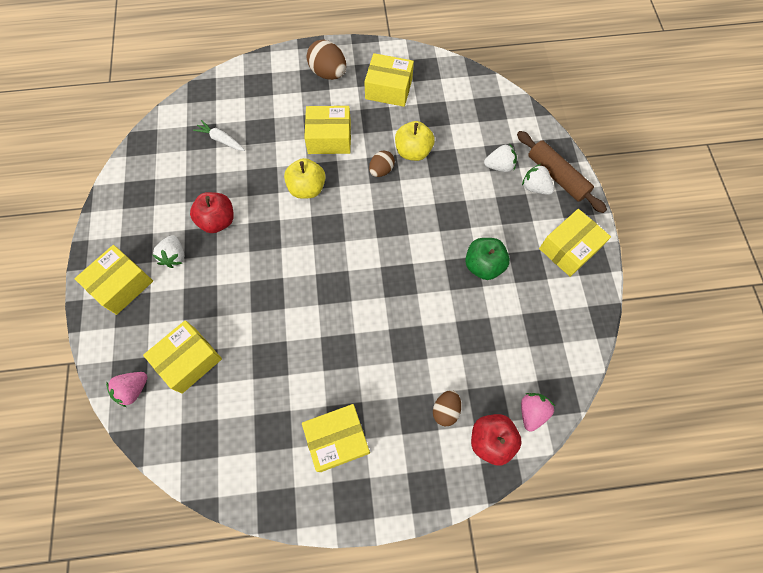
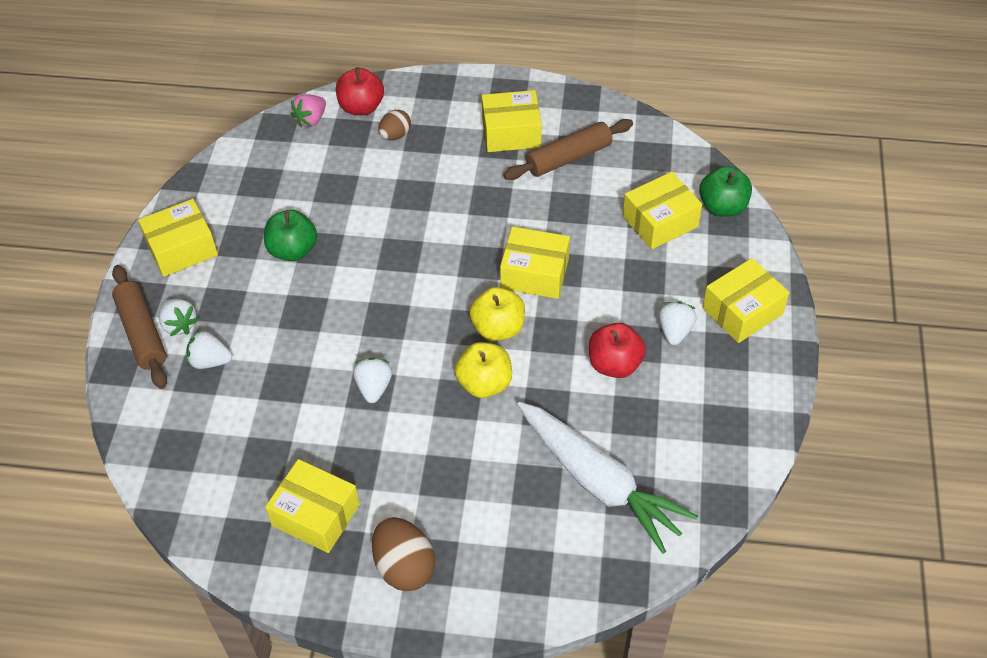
camera: 165 degrees left, 15 degrees down
(133, 389) = (722, 207): pink strawberry -> green apple
(221, 140) = (599, 482): white carrot -> white carrot, size x2.33
(277, 418) = (568, 158): none -> brown rolling pin
(329, 138) = (434, 450): yellow box -> yellow box (534, 273)
(381, 170) = (374, 387): brown egg -> white strawberry
(413, 151) = (319, 405): yellow apple -> yellow apple (498, 328)

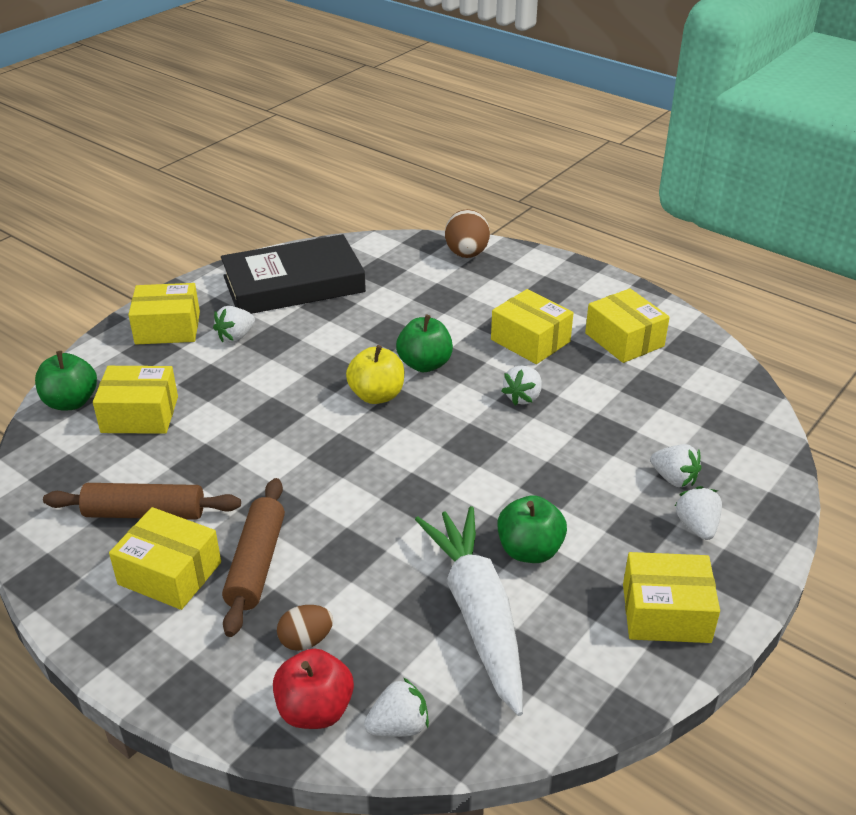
camera: 150 degrees left, 15 degrees down
(142, 333) = (743, 535): brown rolling pin -> brown rolling pin (256, 564)
(311, 120) = (398, 726): pink strawberry -> white strawberry
(404, 566) = (572, 293): brown egg -> brown egg (466, 254)
(484, 383) = (424, 364): yellow apple -> green apple
(534, 273) = (301, 422): yellow box -> yellow box (530, 341)
(599, 482) = (394, 283): white carrot -> white carrot (477, 614)
(614, 364) = (307, 336): red apple -> none
(694, 426) = (294, 284): none -> black book

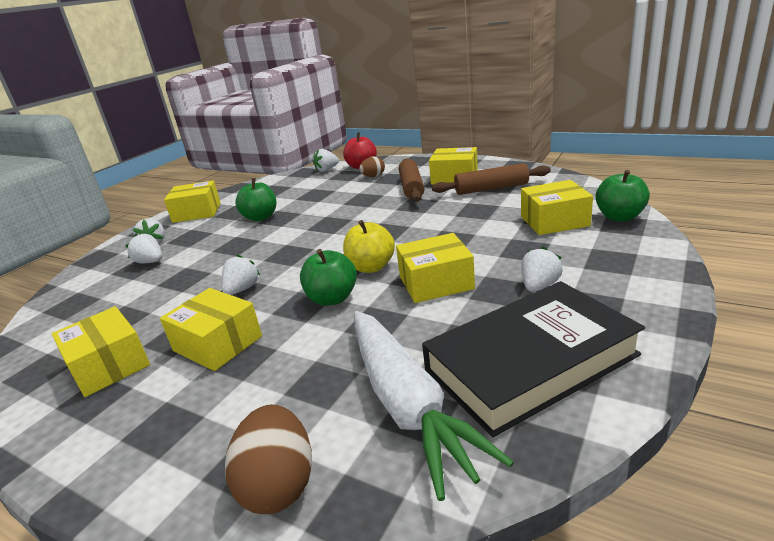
camera: 175 degrees right, 10 degrees down
(167, 328) = (621, 280): yellow box -> yellow box (436, 282)
(477, 614) = (292, 196): white carrot -> white carrot (407, 404)

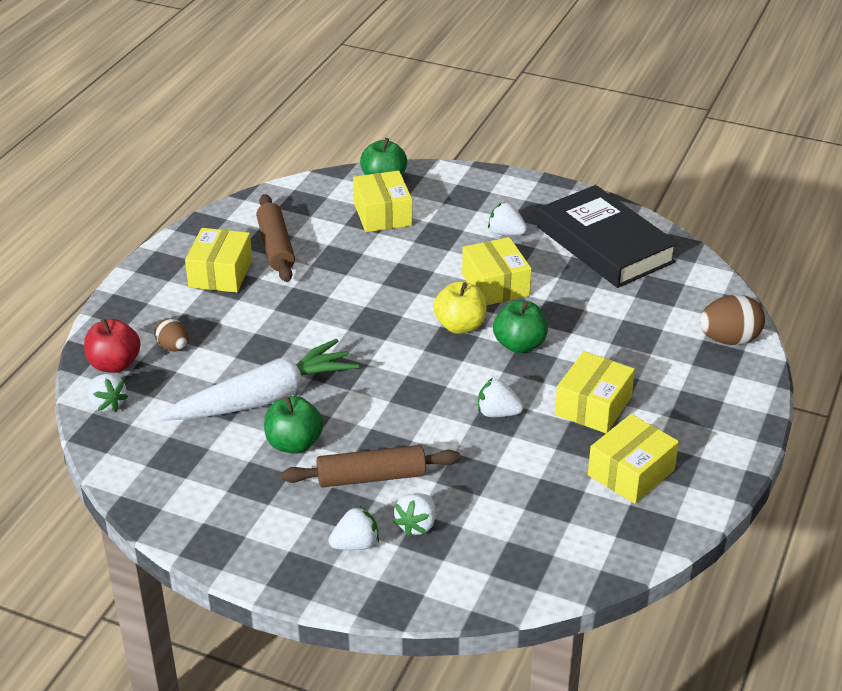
camera: 100 degrees left, 10 degrees up
(197, 212) = (244, 531): yellow box -> none
(407, 404) = (653, 294): white carrot -> white carrot (264, 398)
(411, 187) = (240, 309): brown rolling pin -> brown rolling pin (371, 477)

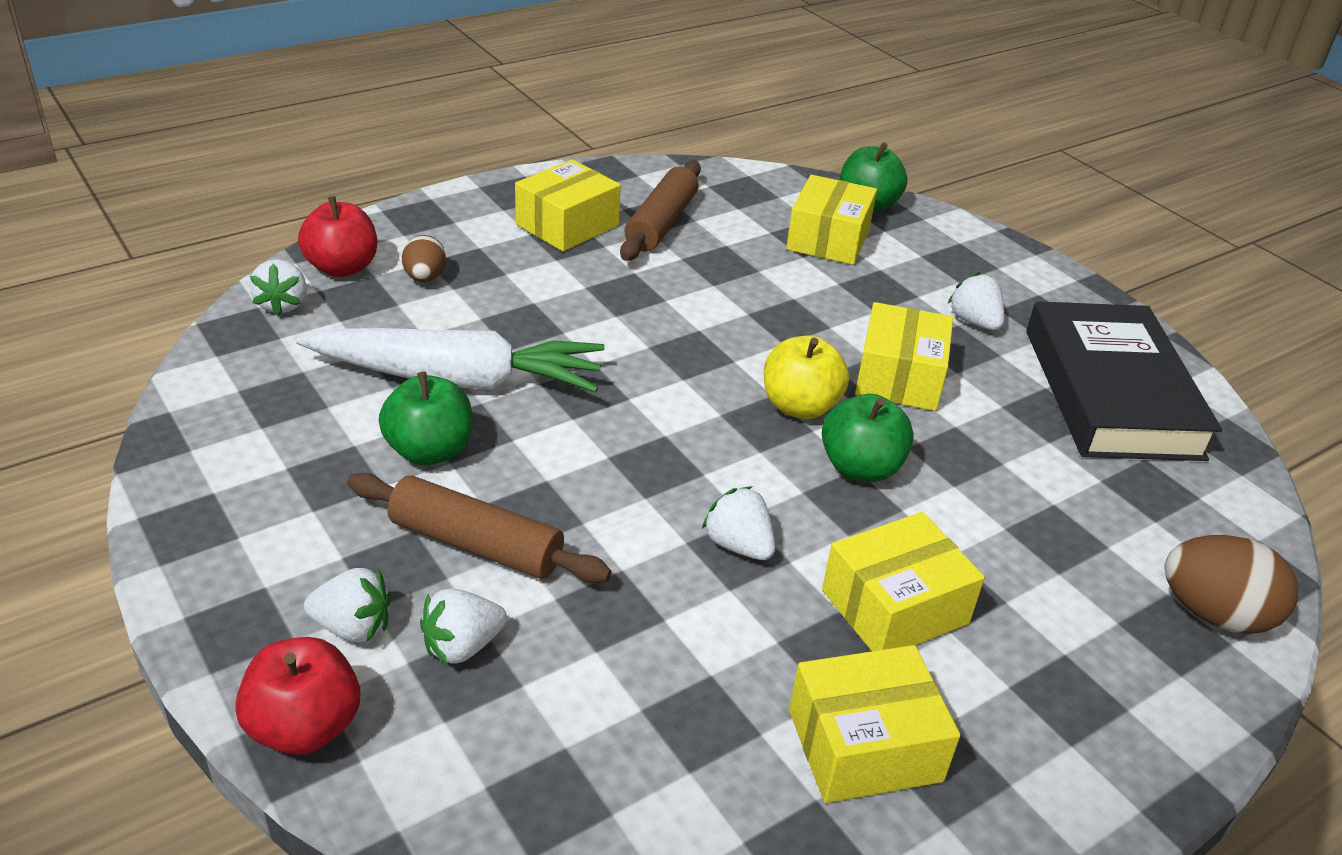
camera: 30 degrees right, 0 degrees up
(384, 595) = (305, 727): none -> red apple

